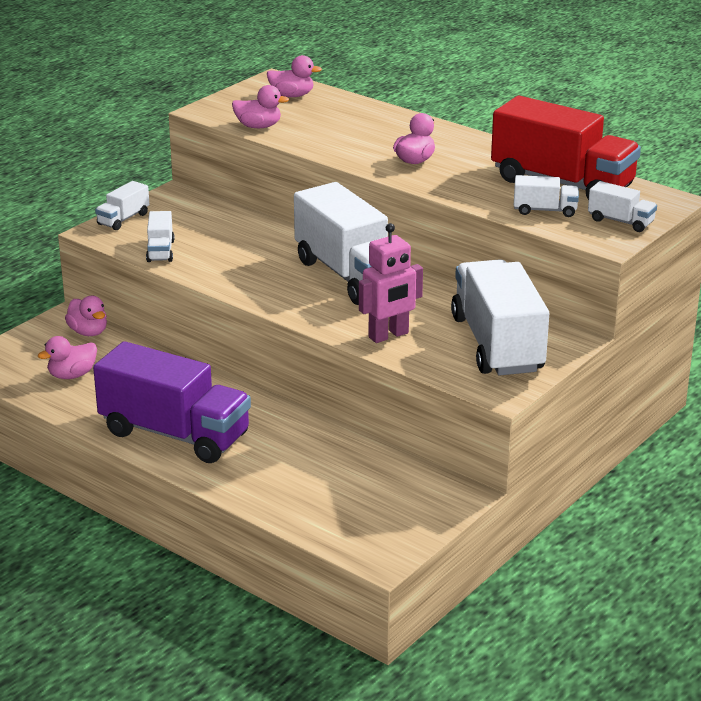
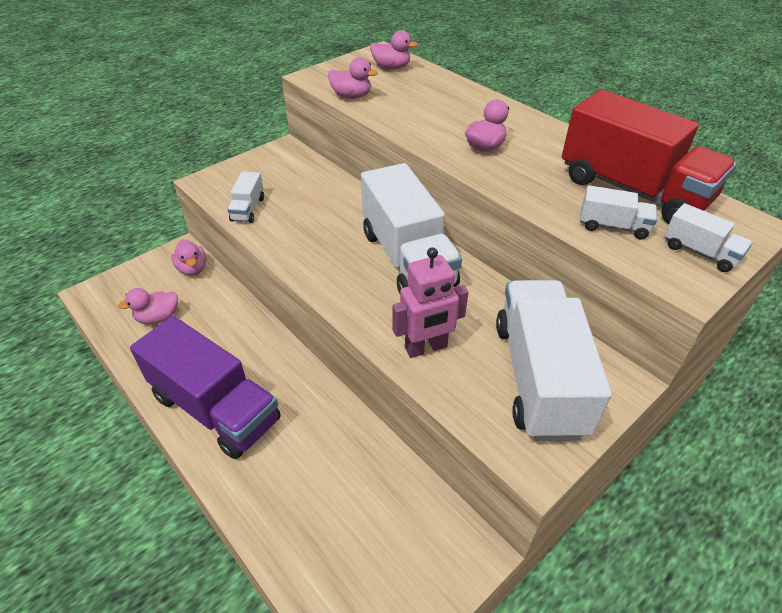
camera: 10 degrees right, 15 degrees up
(123, 219) = (232, 170): white truck -> none

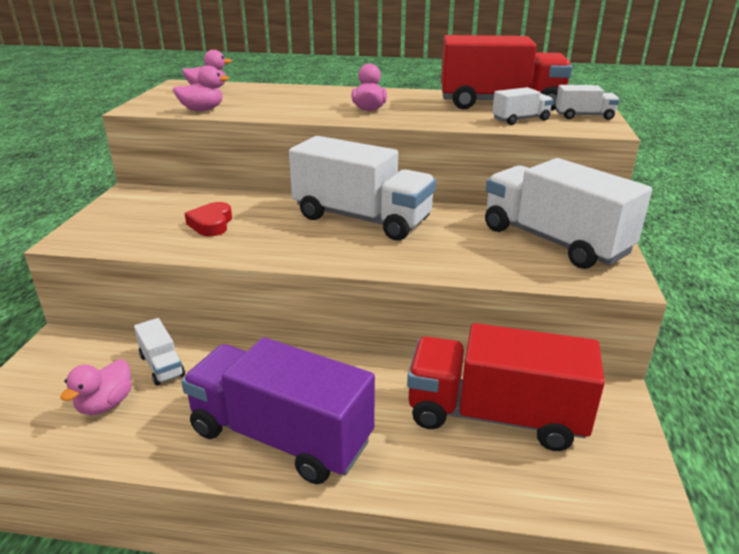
camera: 40 degrees left, 15 degrees down
(192, 269) = (95, 348): pink duck -> none
(216, 408) = (280, 436): purple truck -> purple truck turned 150 degrees counterclockwise
(248, 209) = (156, 241): white truck -> white truck (162, 365)
(298, 209) = (211, 224): none -> red heart
(359, 496) = (495, 416): none -> red truck
(426, 348) = (459, 259): pink robot -> none

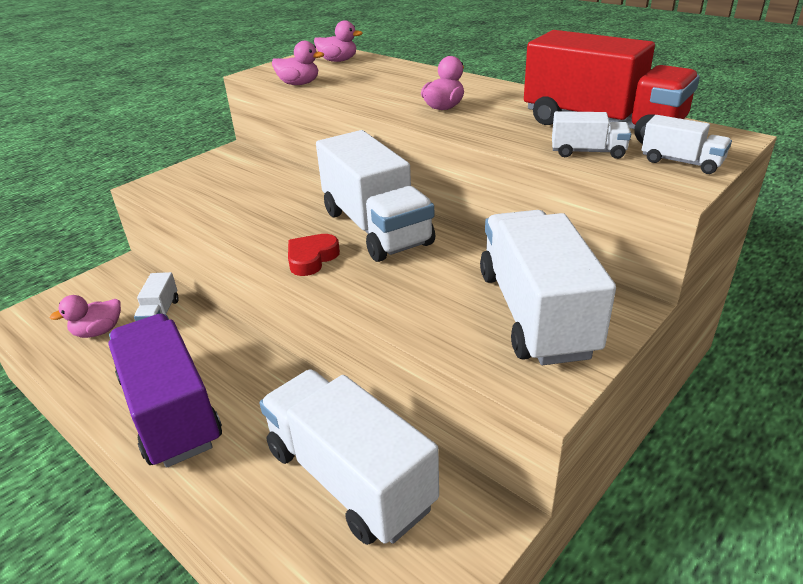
camera: 35 degrees right, 5 degrees up
(211, 224) = (251, 198): red heart -> red heart (311, 258)
(495, 416) = (349, 477): red truck -> white truck

